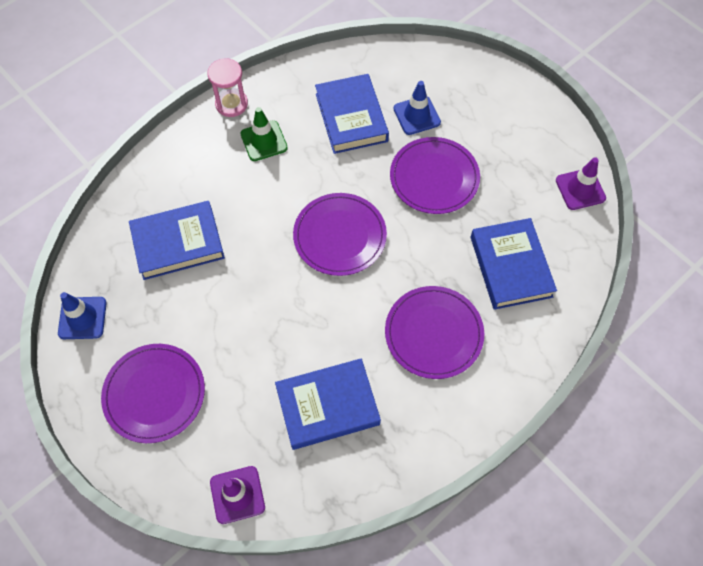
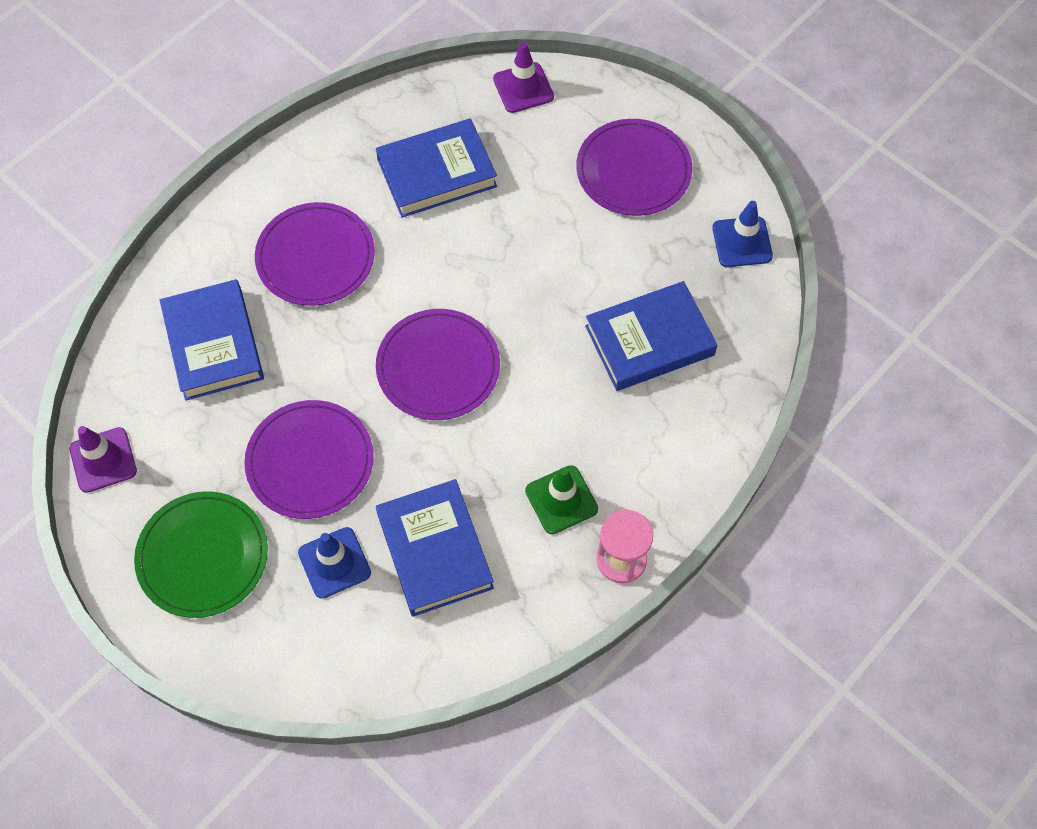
camera: 175 degrees right, 0 degrees up
(503, 125) = (203, 556): none -> green plate

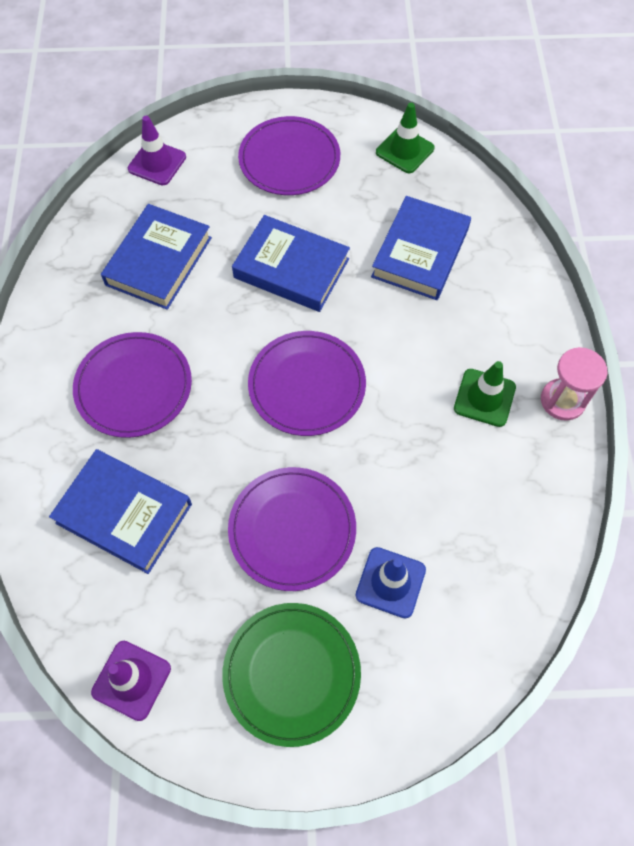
camera: 45 degrees left, 0 degrees up
(435, 550) = (446, 507): blue book -> blue book (291, 268)
(742, 242) = (405, 150): blue traffic cone -> green traffic cone

